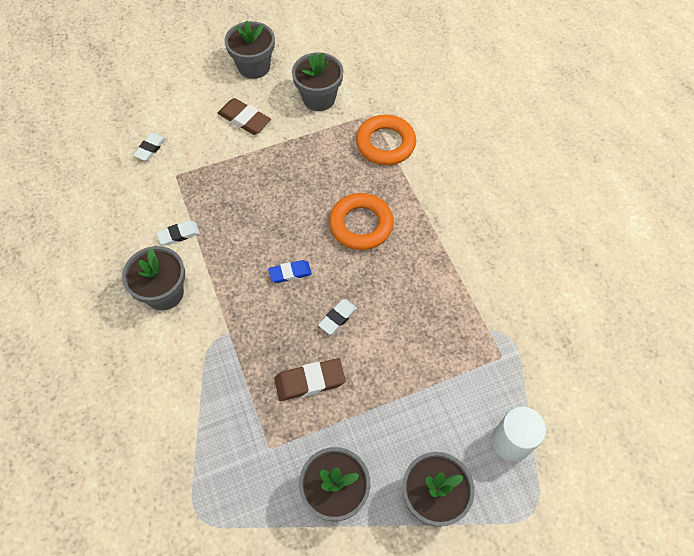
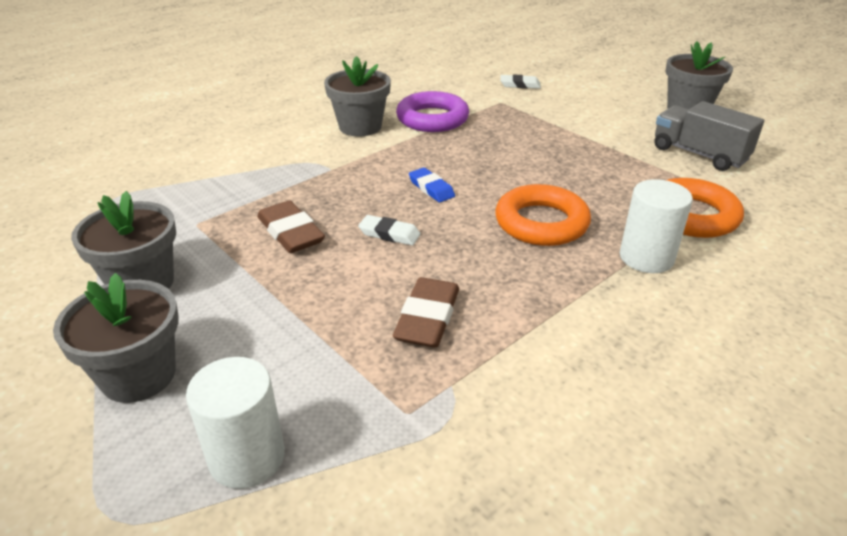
camera: 70 degrees right, 25 degrees down
(178, 234) = (432, 119): white eraser -> purple ring
(244, 119) = (610, 119): brown eraser -> brown eraser (427, 318)
(319, 98) = (699, 154): grey flower pot -> grey truck
(417, 189) = (646, 257): none -> white cylinder

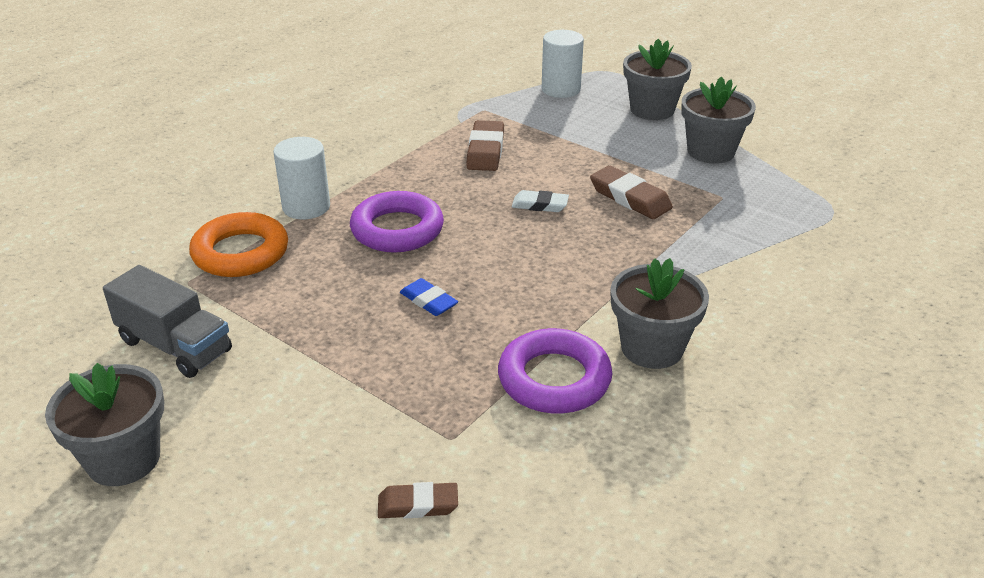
camera: 170 degrees right, 0 degrees up
(431, 188) = (517, 257): blue eraser -> blue eraser (428, 301)
(520, 85) = (418, 505): white eraser -> brown eraser
(541, 223) = (397, 229): orange ring -> purple ring

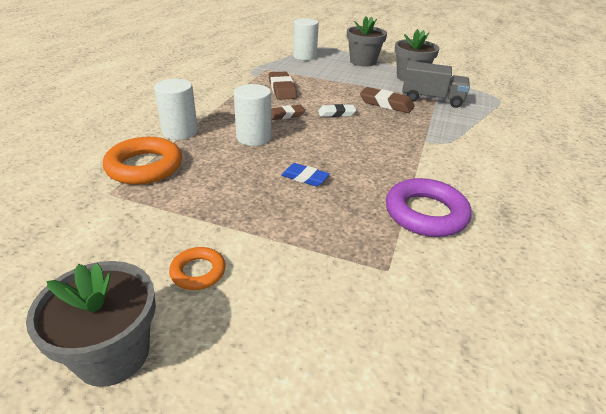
camera: 20 degrees left, 0 degrees up
(175, 346) = (120, 242): grey truck -> grey truck (432, 99)
(239, 396) = (198, 272): none -> orange ring
(397, 229) = (254, 137): purple ring -> white cylinder
(418, 505) = (400, 329): brown eraser -> brown eraser (285, 115)
(652, 348) = (468, 183): grey flower pot -> none

